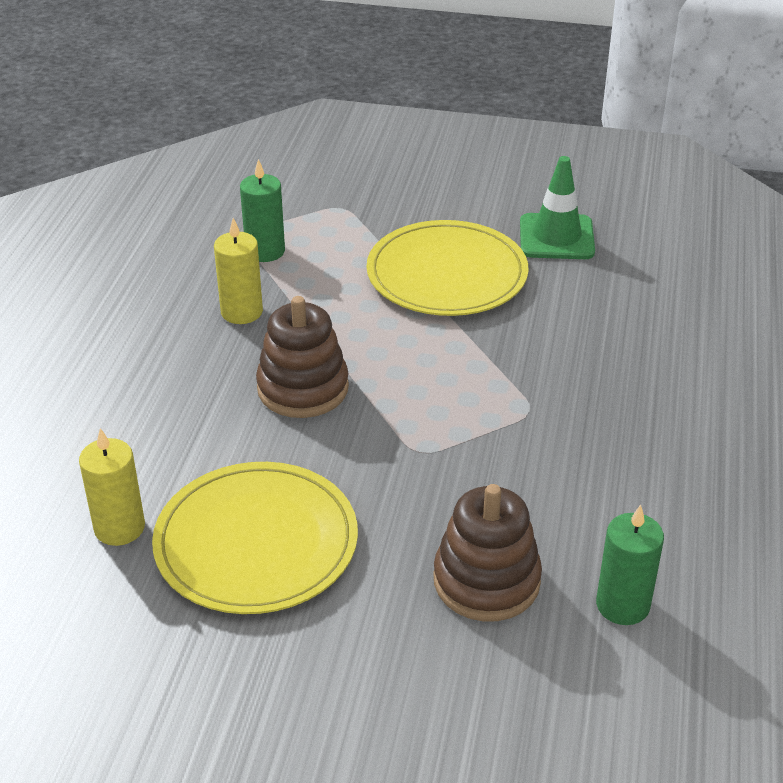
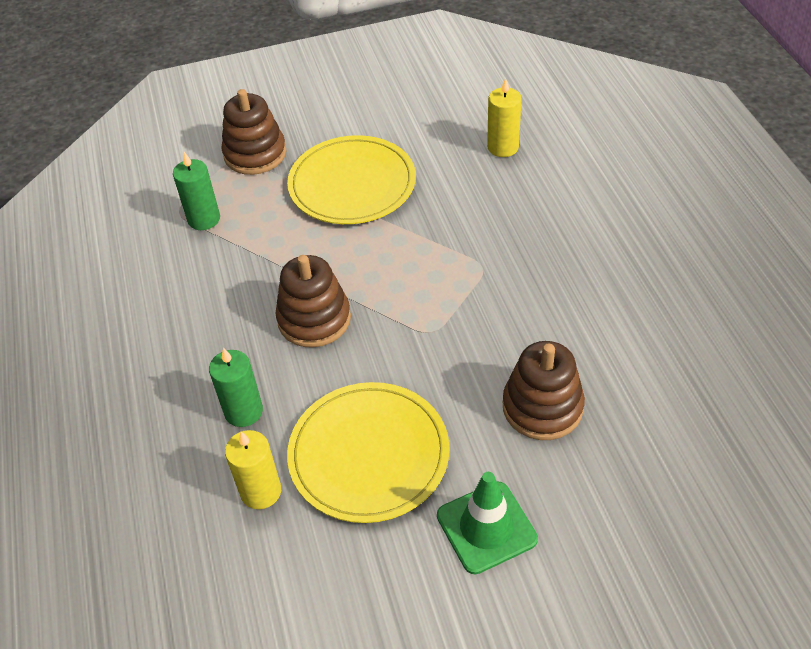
camera: 25 degrees left, 10 degrees up
(241, 312) = (223, 277): yellow candle -> yellow candle (503, 147)
(366, 209) = (255, 154): none -> brown stacking toy
(556, 237) = (408, 124): green traffic cone -> green traffic cone (486, 527)
(622, 605) = (637, 382): green candle -> green candle (243, 411)

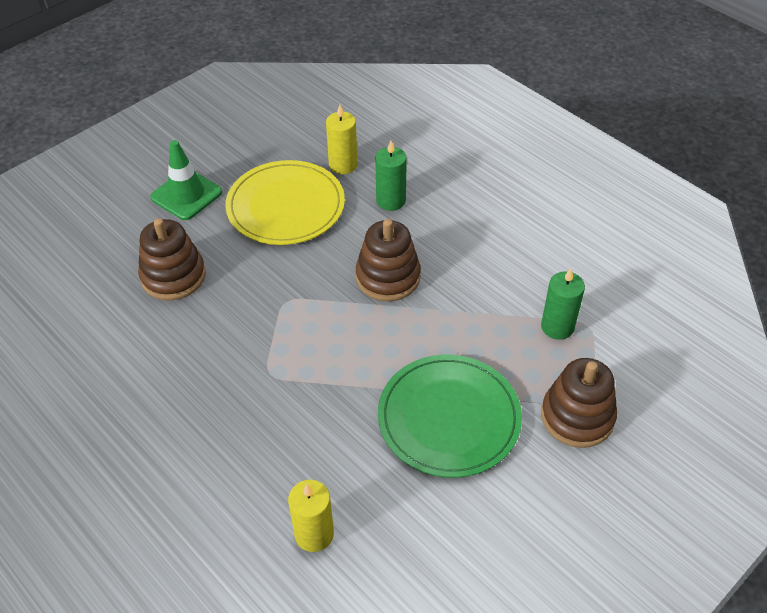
camera: 150 degrees right, 0 degrees up
(352, 184) = (449, 418): yellow plate -> green plate

